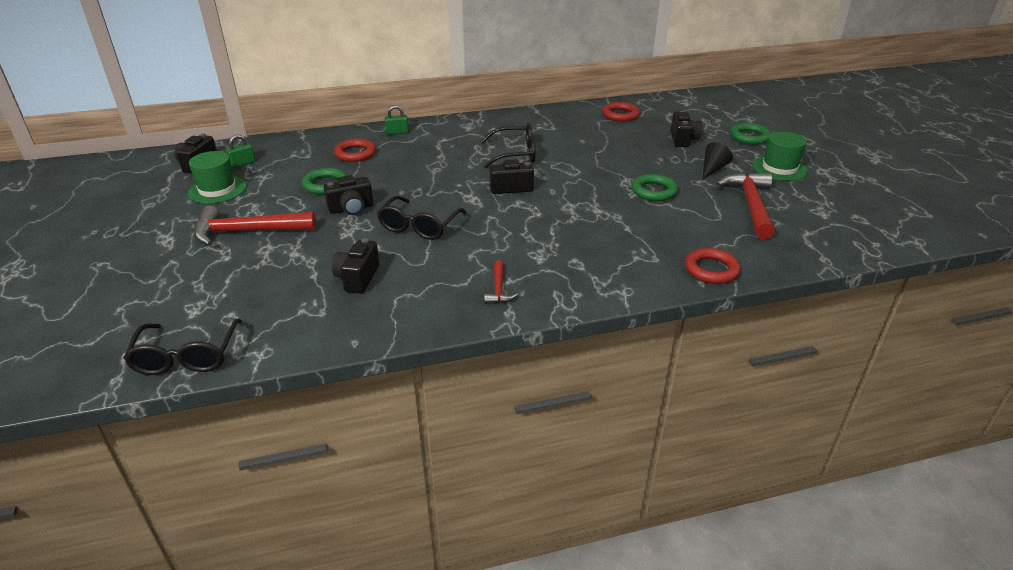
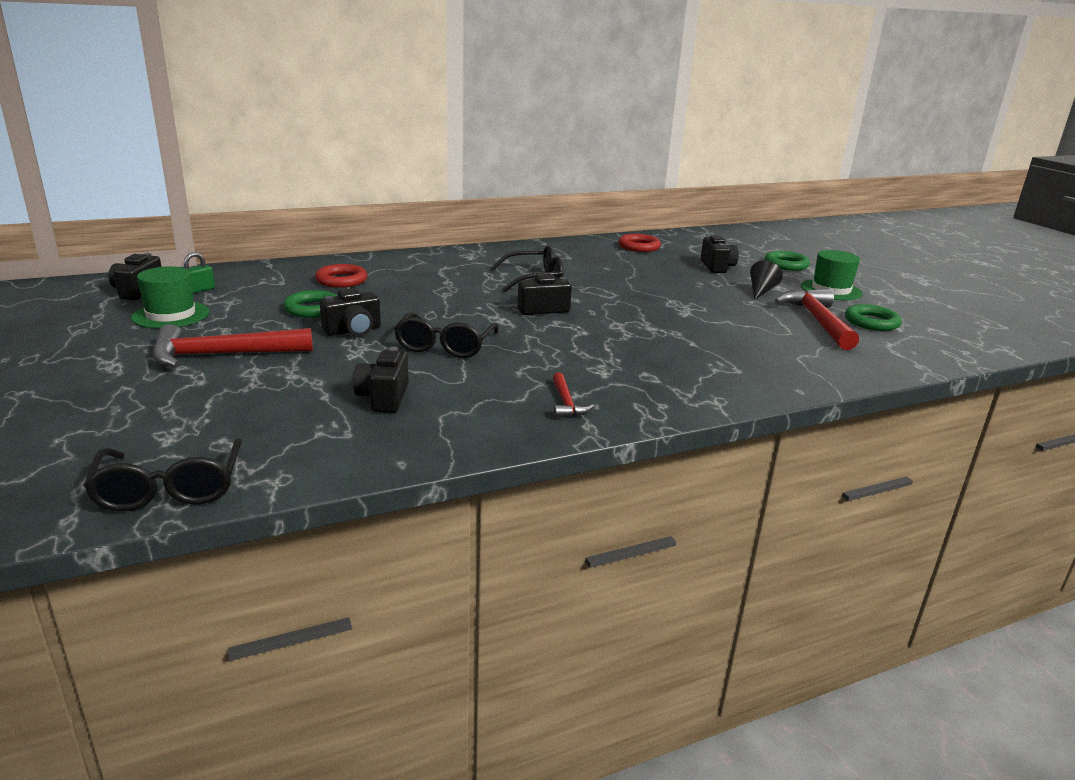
camera: 10 degrees left, 10 degrees down
(397, 132) = (387, 261): green padlock -> none
(654, 191) = (706, 310): green ring -> green ring (871, 322)
(711, 270) = (804, 378): red ring -> none

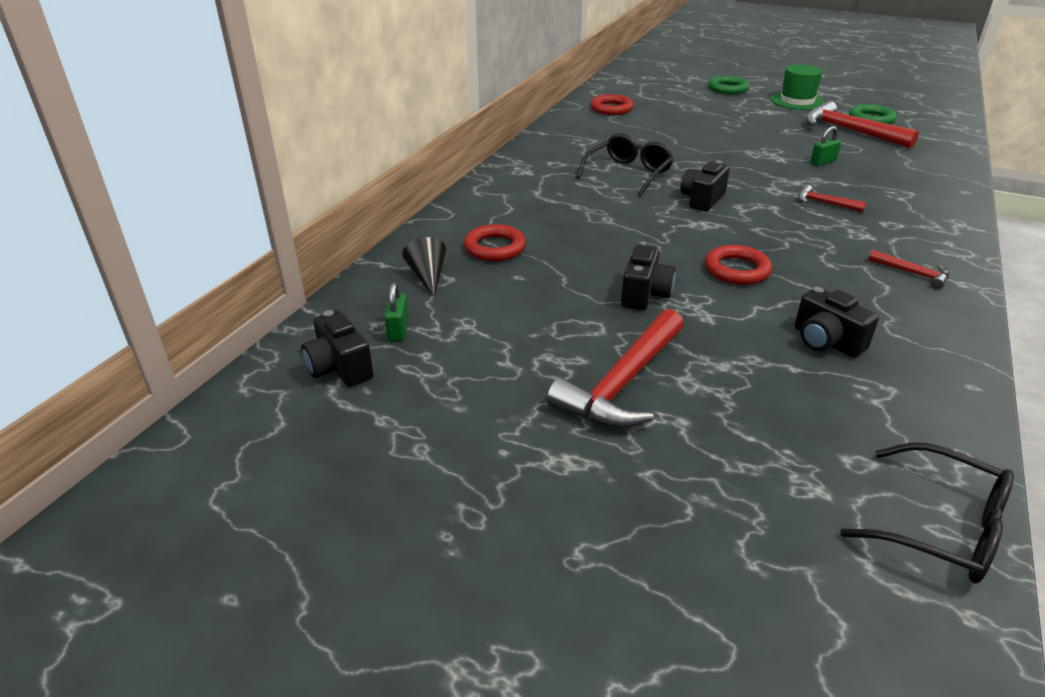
camera: 40 degrees left, 10 degrees up
(171, 315) = (455, 373): green hat -> none
(313, 309) = (556, 291): green ring -> none
(445, 346) = (737, 270): black glasses -> red ring
(632, 345) = (824, 203): none -> red hammer
(717, 267) = (699, 108): black camera -> none
(718, 327) = (823, 162): none -> green padlock
(761, 291) = (770, 119): black cone -> black cone (428, 277)

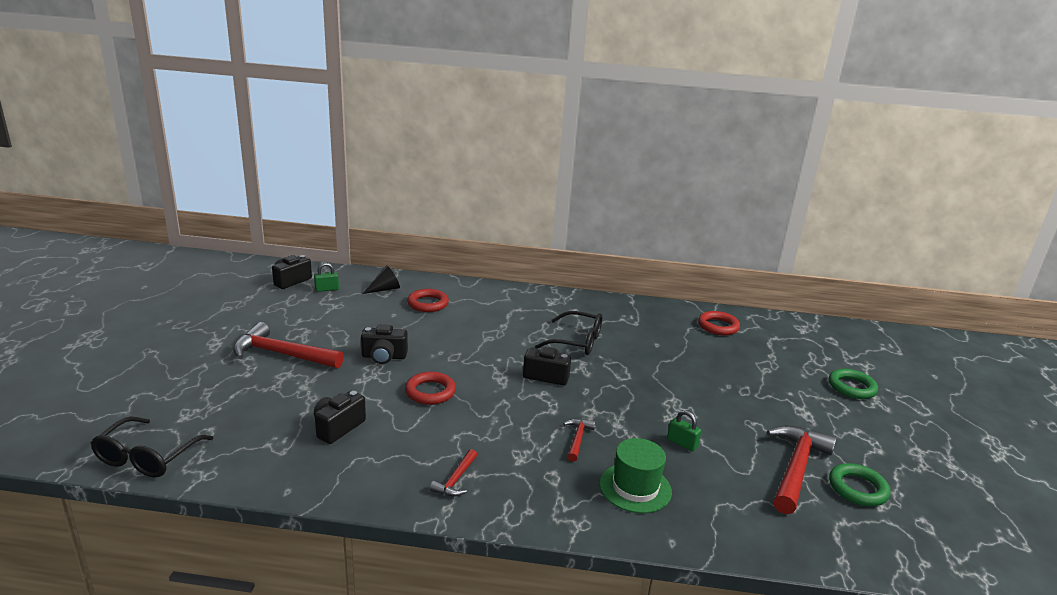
camera: 70 degrees right, 10 degrees down
(797, 101) = (863, 434): green hat -> green hat (635, 488)

